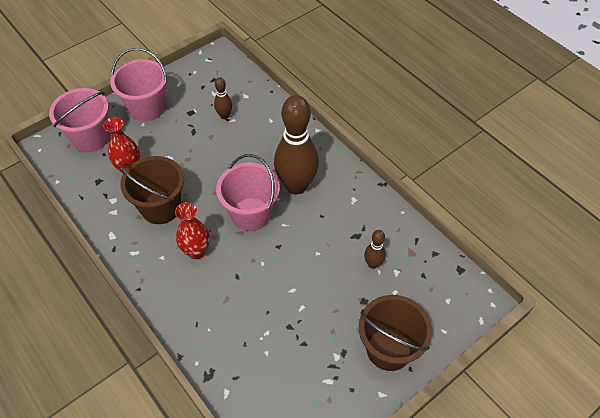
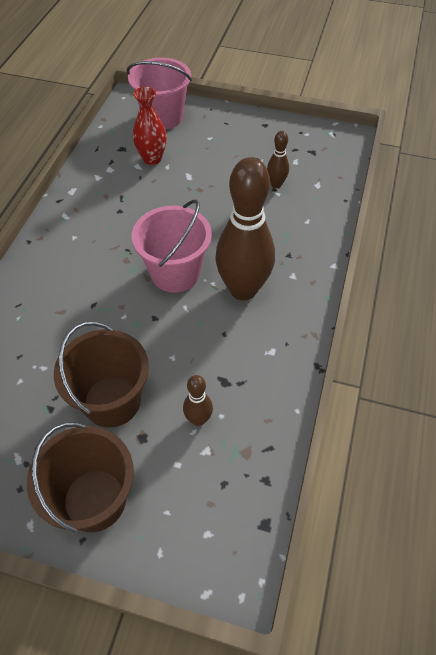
camera: 55 degrees right, 0 degrees up
(147, 108) = (230, 129): pink bucket -> none
(161, 207) = (127, 204): brown bucket -> brown bucket (112, 401)
(196, 251) = (98, 257): red vase -> none

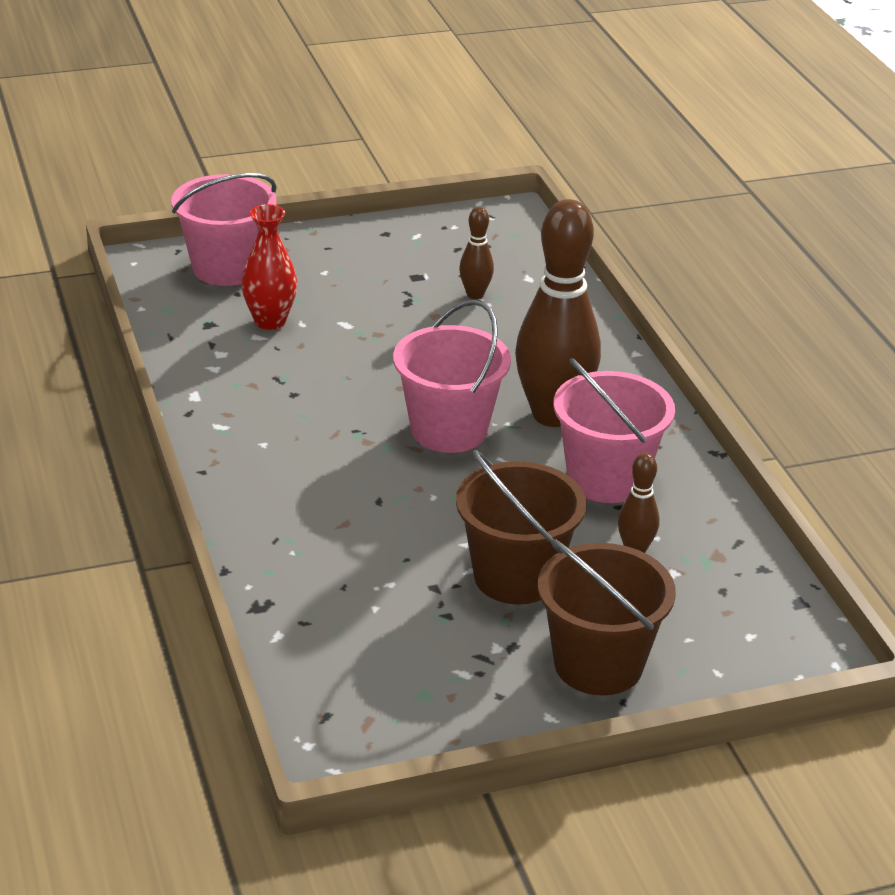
camera: 35 degrees left, 20 degrees down
(231, 353) = (606, 479): none -> pink bucket

